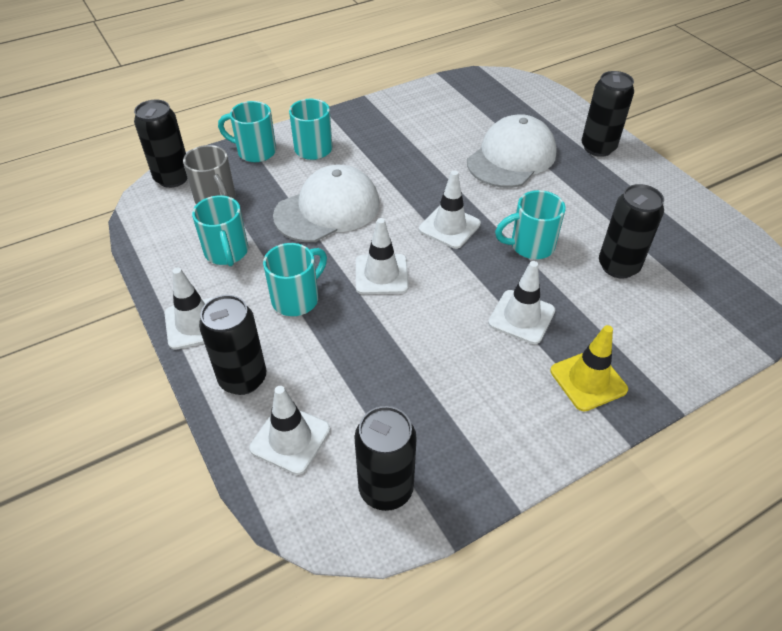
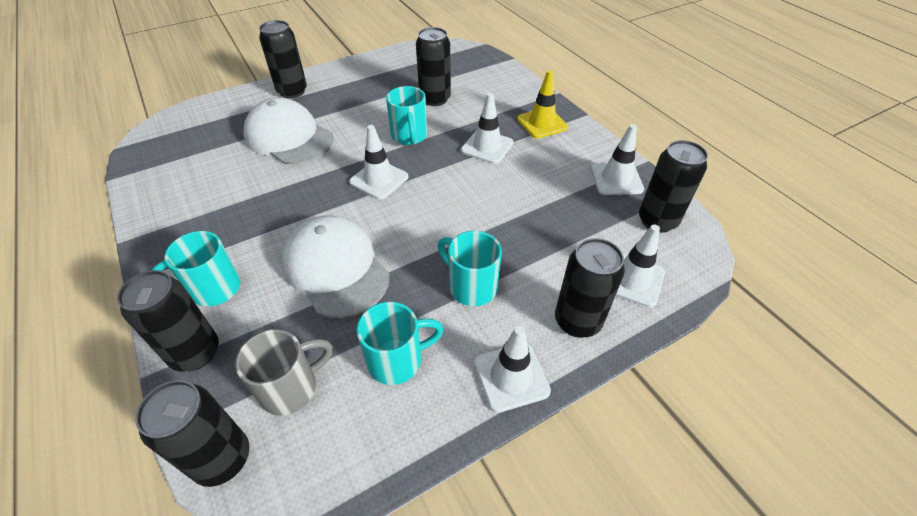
camera: 90 degrees left, 0 degrees up
(255, 151) = (195, 353): turquoise mug -> black can
(381, 274) = (439, 224): white traffic cone -> white traffic cone (616, 179)

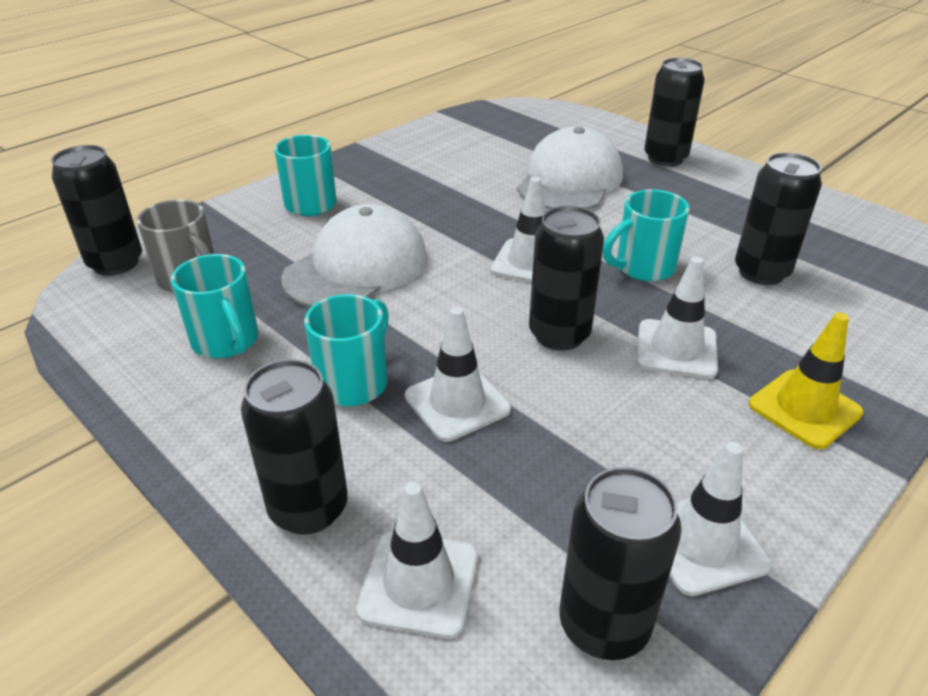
camera: 75 degrees right, 10 degrees down
(195, 353) = (229, 217): black can -> black can (559, 335)
(511, 377) = (204, 444): white traffic cone -> white traffic cone (457, 403)

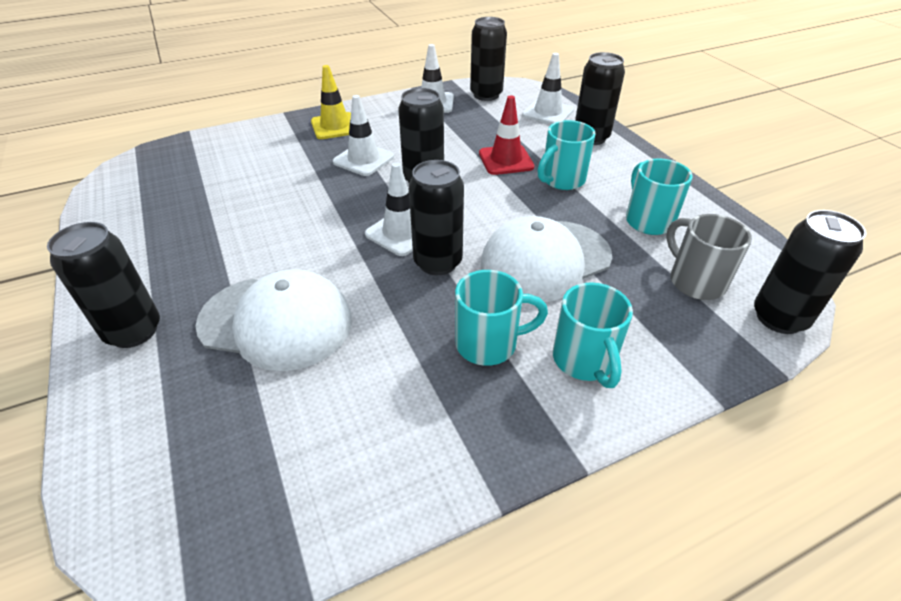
camera: 160 degrees left, 5 degrees up
(457, 403) = (506, 160): white traffic cone -> red traffic cone
(569, 180) = (276, 322): white cap -> white cap turned 120 degrees counterclockwise
(643, 267) = (322, 210): turquoise mug -> turquoise mug (488, 344)
(761, 272) = (248, 189): black can -> black can (437, 262)

